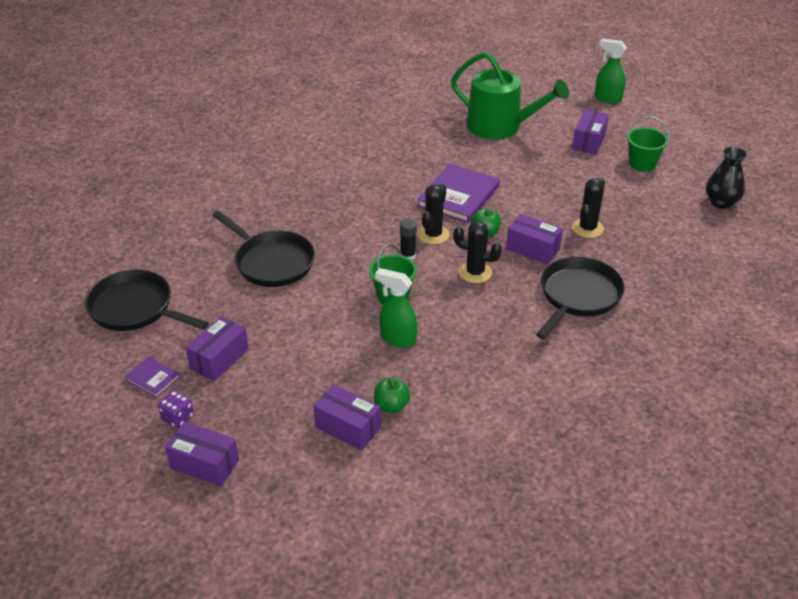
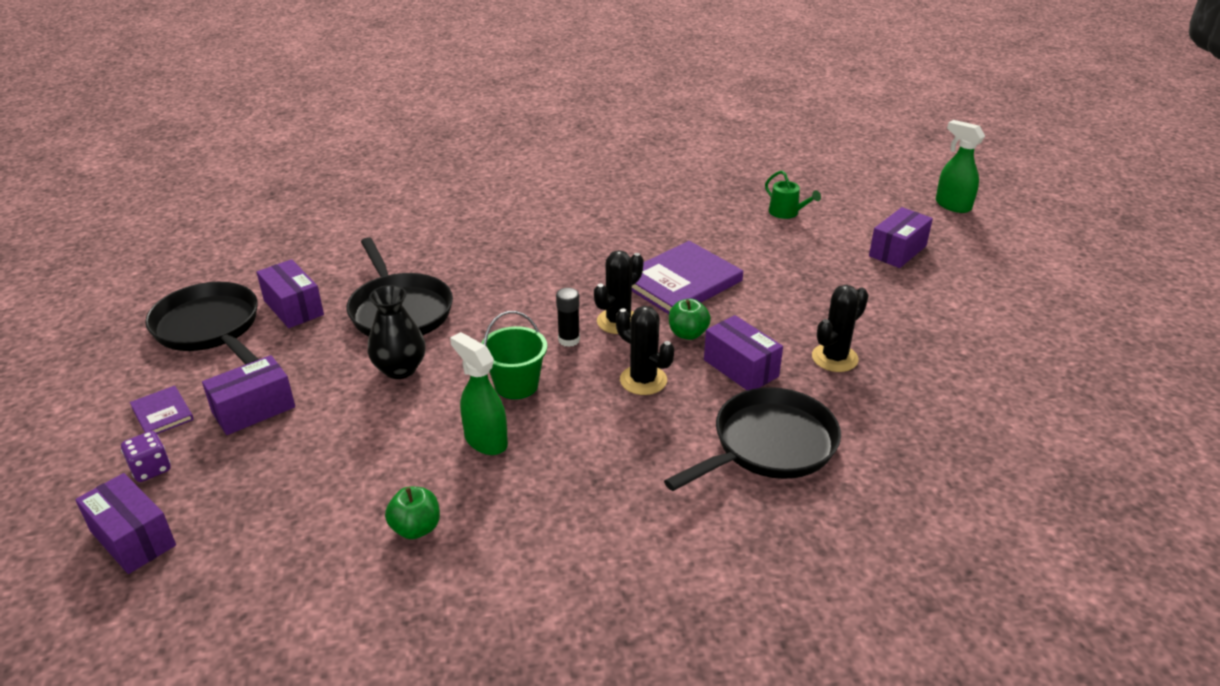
camera: 20 degrees right, 5 degrees down
(348, 427) = (340, 542): purple box -> purple box (293, 307)
(500, 126) = (786, 213): green watering can -> green watering can, size x0.41
(642, 163) = (961, 292): green bucket -> none
(721, 202) = (1057, 366): black vase -> black vase (400, 369)

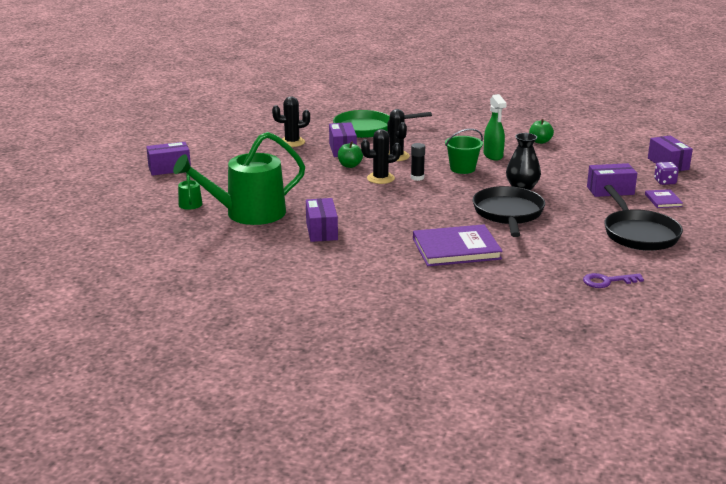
camera: 150 degrees left, 10 degrees down
(251, 246) = (607, 281): none -> purple key
(293, 307) = (579, 231): purple box -> purple box (321, 231)
(681, 282) = (320, 185): purple book -> purple book (456, 249)
(706, 218) = (248, 213): none -> green watering can
(769, 445) = (367, 129): black pan -> green pan
(952, 205) = (81, 180): green spray bottle -> none

